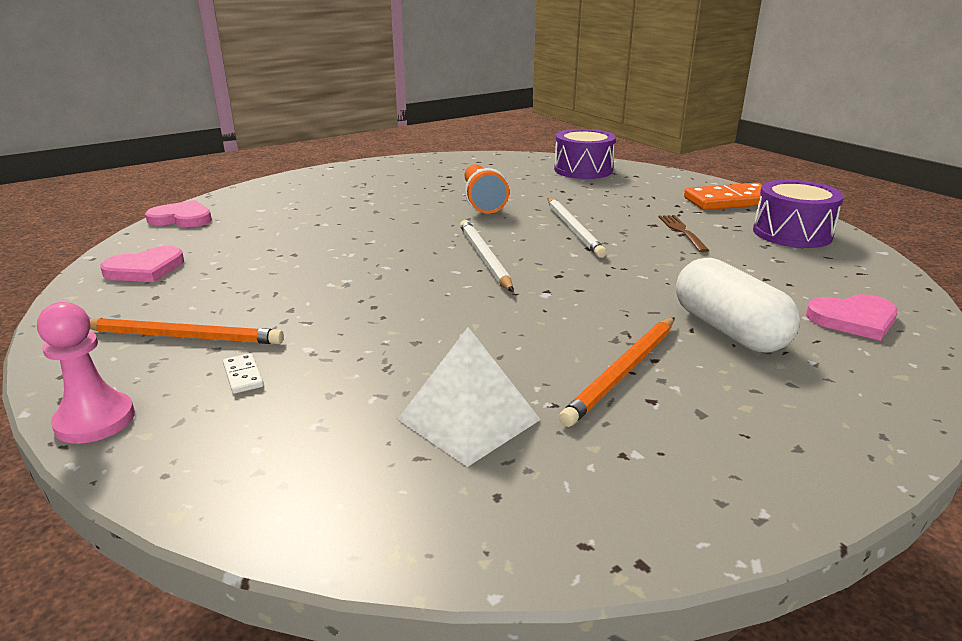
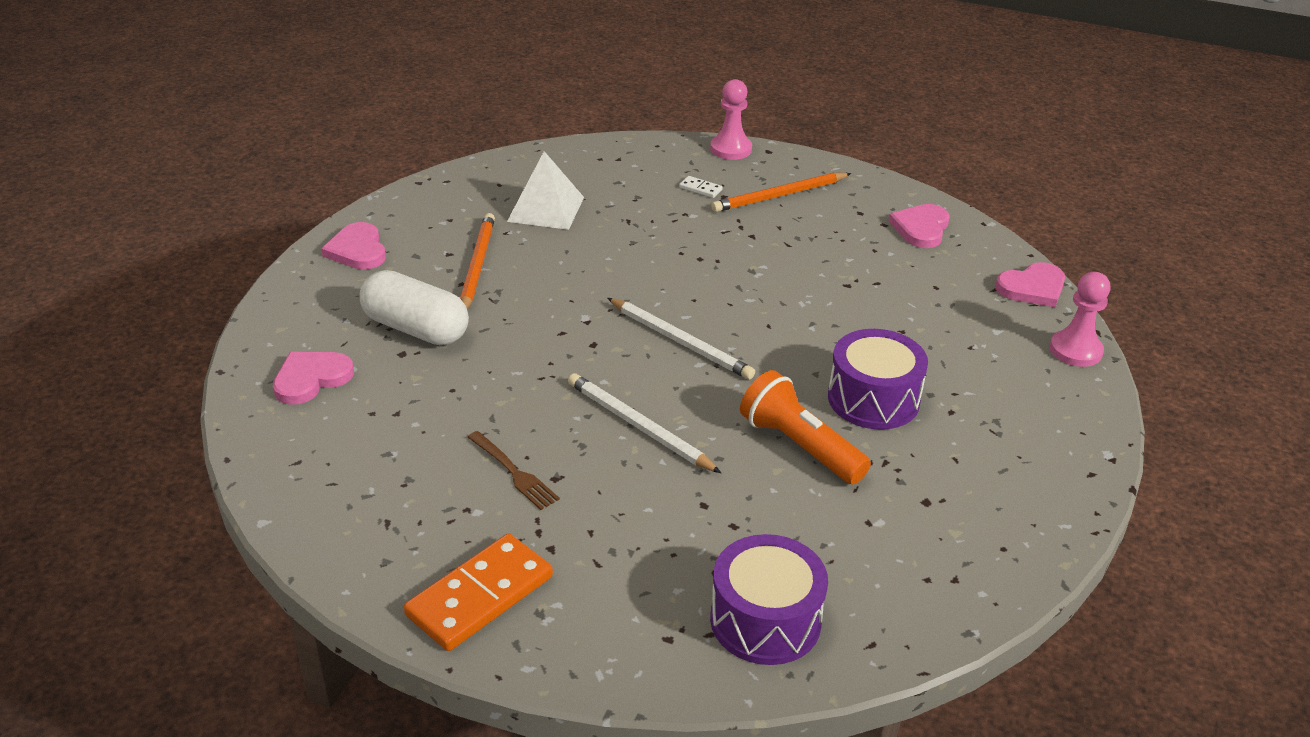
camera: 145 degrees right, 10 degrees up
(243, 193) = (1075, 350): none -> pink pawn
(791, 449) = (357, 250): none -> pink heart
(792, 233) = (377, 524): purple drum -> purple drum (873, 399)

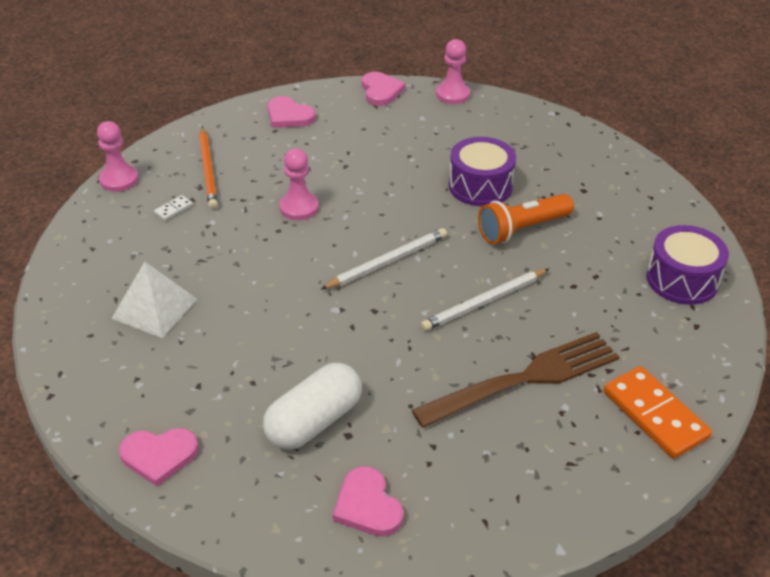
camera: 75 degrees left, 5 degrees up
(477, 266) = (229, 368): orange pencil -> none
(514, 472) = (524, 379): brown fork -> brown fork, size x2.15
(747, 265) = (299, 207): none -> pink pawn

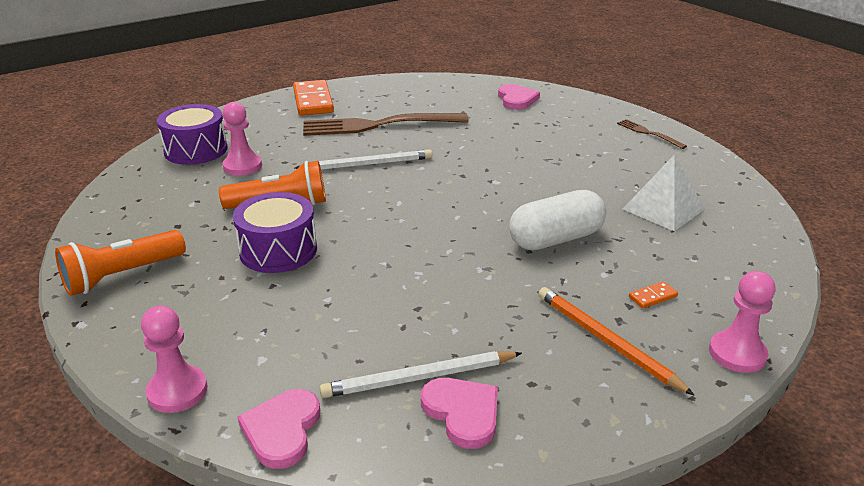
camera: 160 degrees left, 10 degrees down
(159, 456) = (648, 133): pink heart -> brown fork
(173, 209) = (652, 297): white domino -> orange domino
(208, 170) = (606, 341): orange pencil -> orange pencil turned 45 degrees counterclockwise
(299, 207) = (497, 268): pink pawn -> pink pawn (242, 166)
(314, 421) = (537, 131): white capsule -> white capsule (556, 239)
(387, 262) = (430, 204): white pencil -> white pencil (419, 378)
(569, 144) = (122, 276): none -> orange flashlight

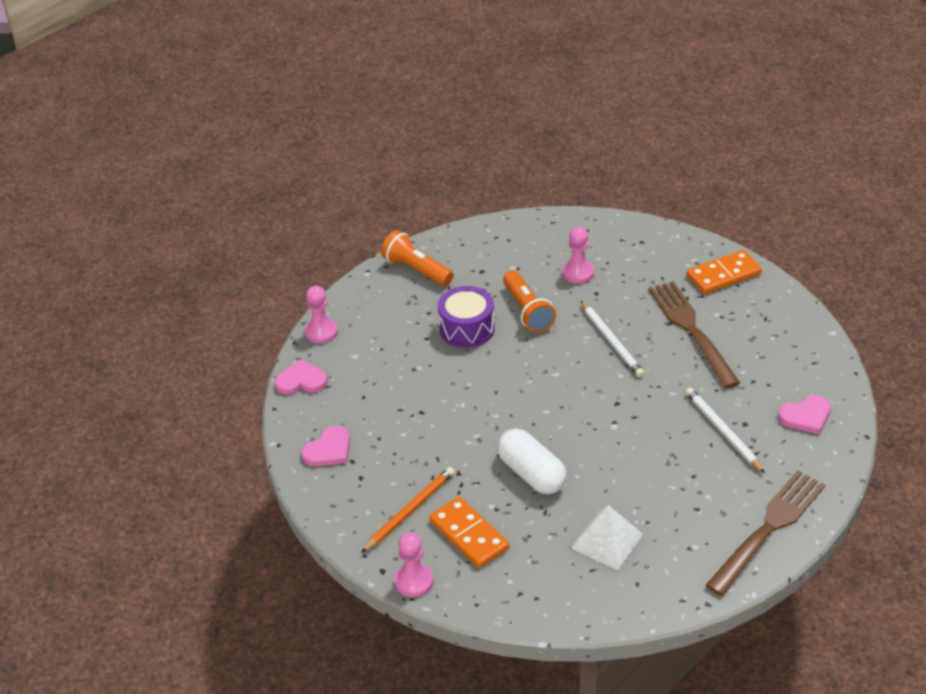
camera: 80 degrees right, 10 degrees up
(196, 150) = (594, 239): purple drum -> none
(419, 378) = (353, 426): white pencil -> white pencil (722, 431)
(648, 133) = (768, 529): brown fork -> brown fork, size x2.15
(652, 297) = (469, 534): orange domino -> orange domino, size x2.36

